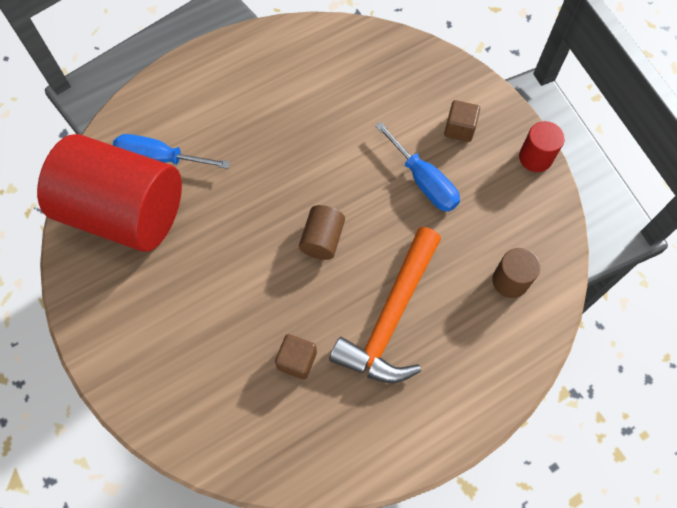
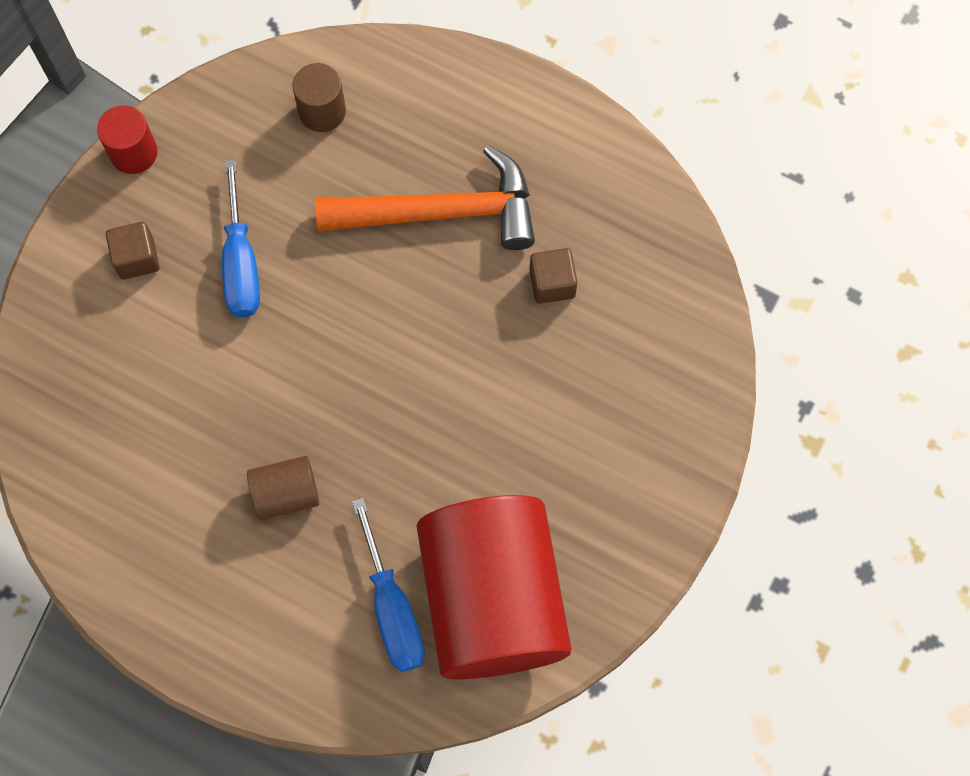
camera: 120 degrees left, 5 degrees up
(322, 239) = (389, 338): brown cylinder -> brown cylinder (286, 494)
(423, 181) = (241, 263): blue screwdriver -> blue screwdriver turned 150 degrees clockwise

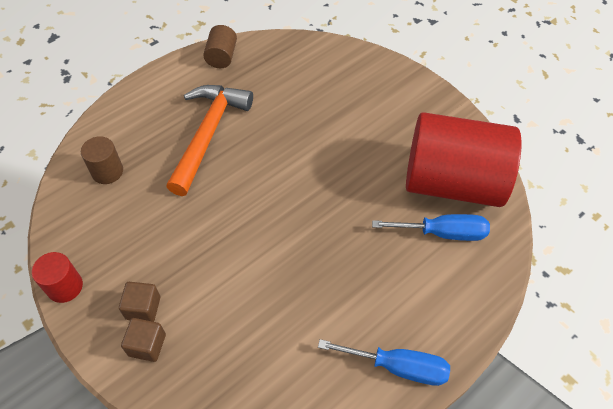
camera: 70 degrees left, 15 degrees down
(241, 263) = (182, 246): blue screwdriver -> blue screwdriver (398, 367)
(286, 494) = (349, 268): brown cylinder -> brown cylinder (221, 57)
(552, 283) = (278, 99): brown cube -> brown cube (147, 345)

